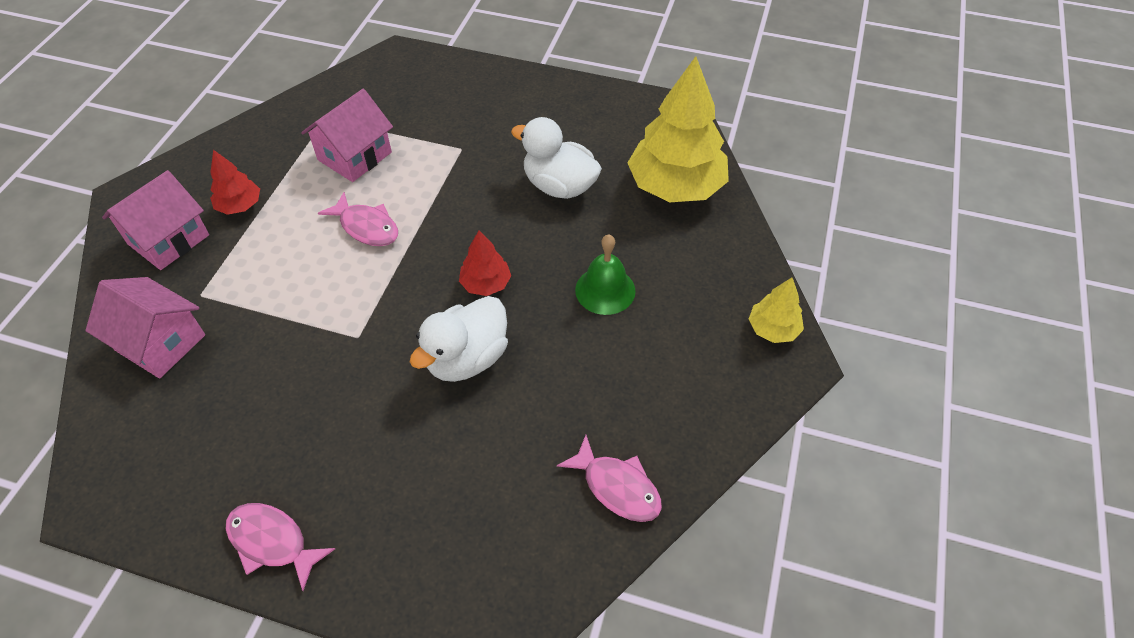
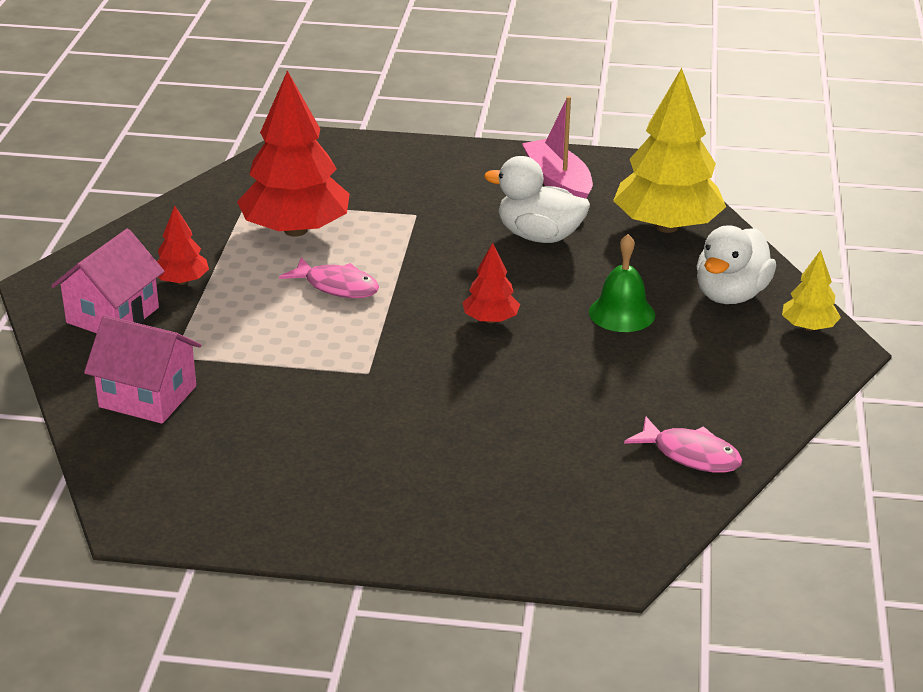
camera: 10 degrees left, 20 degrees down
(272, 542) = (349, 529): pink fish -> none
(354, 156) = (296, 230): pink house -> red tree
(467, 358) = (495, 378): white duck -> white duck (730, 295)
(594, 124) = (558, 183): none -> pink boat

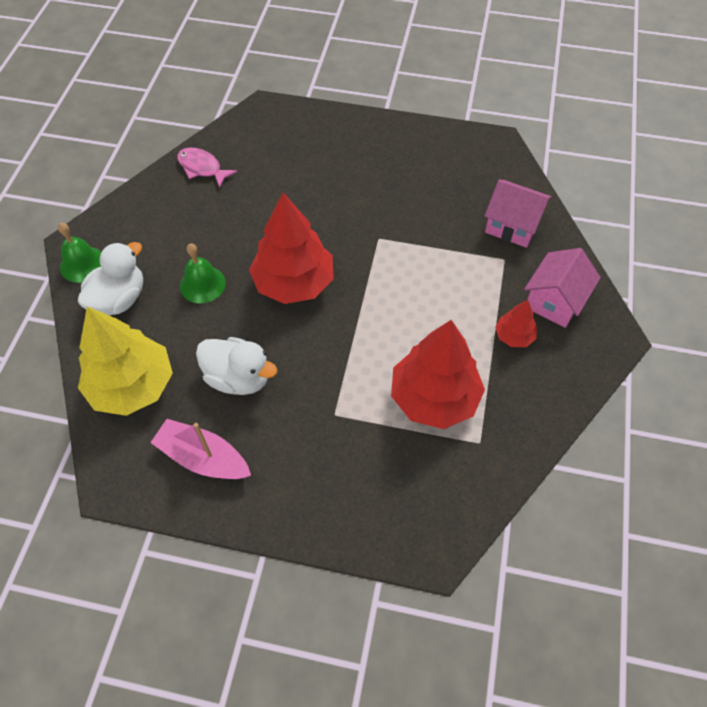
camera: 175 degrees left, 25 degrees up
(337, 286) = (399, 324): pink fish -> none
(490, 320) = (293, 282): red tree -> red tree, size x2.10
(558, 183) = (203, 458): pink boat -> pink boat turned 135 degrees clockwise
(808, 327) = (82, 264): yellow tree -> green bell

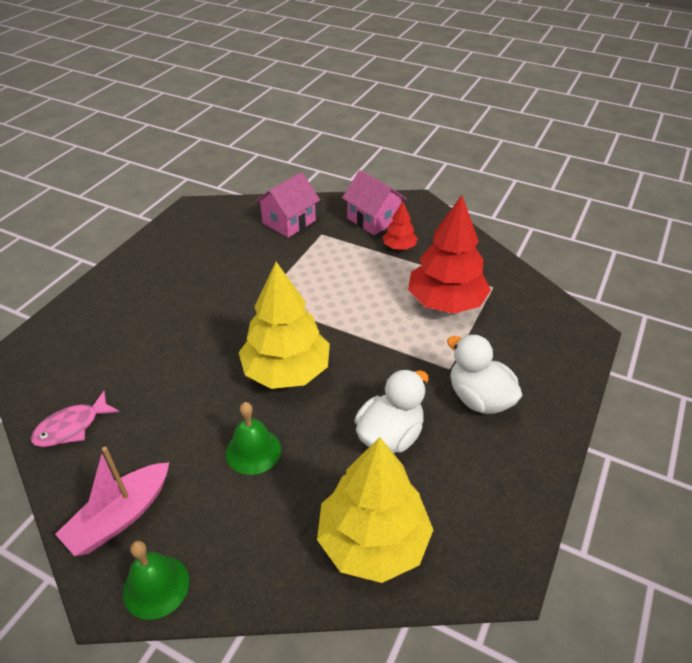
camera: 75 degrees left, 15 degrees down
(119, 299) = (237, 544): white duck -> white duck (479, 398)
(203, 458) = (480, 480): pink boat -> pink boat (120, 517)
(293, 282) = (286, 371): red tree -> yellow tree

